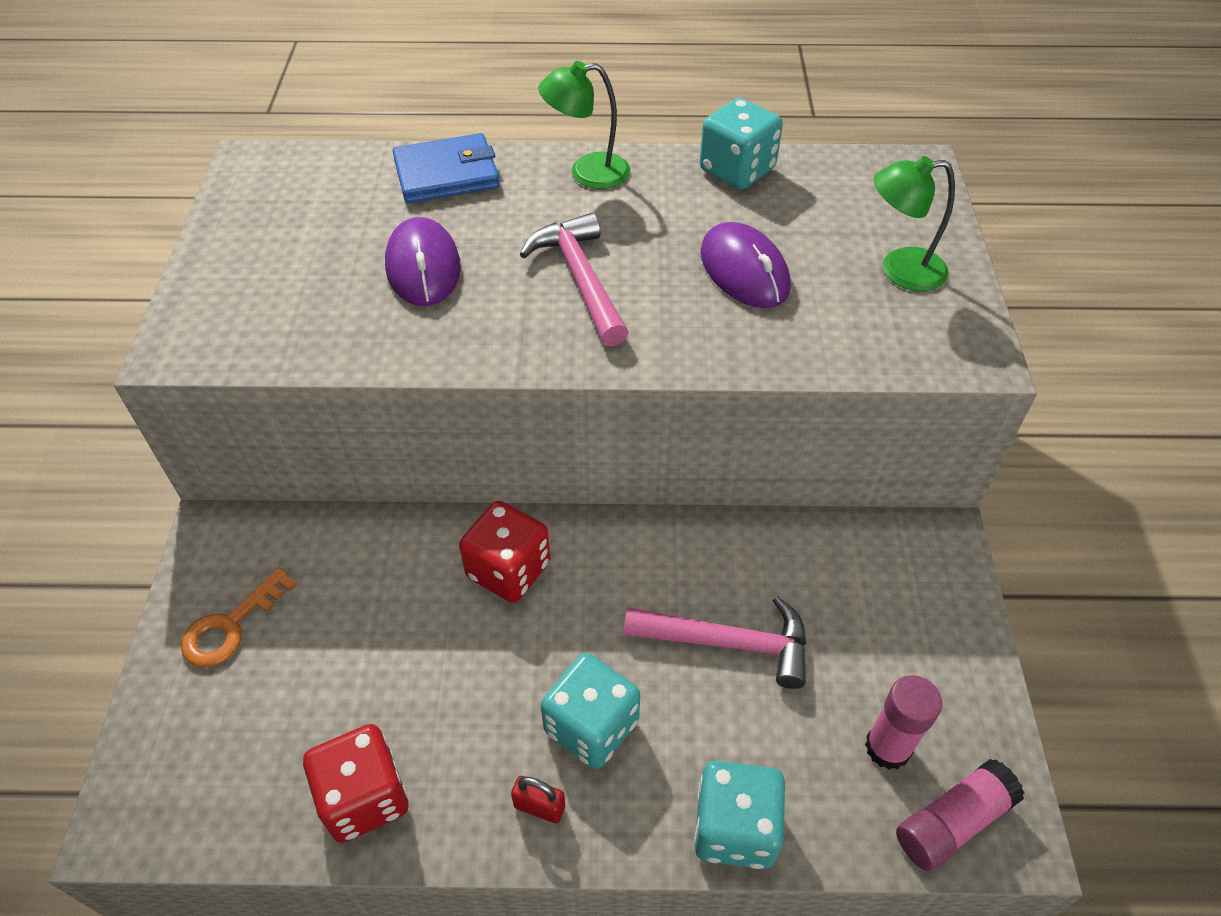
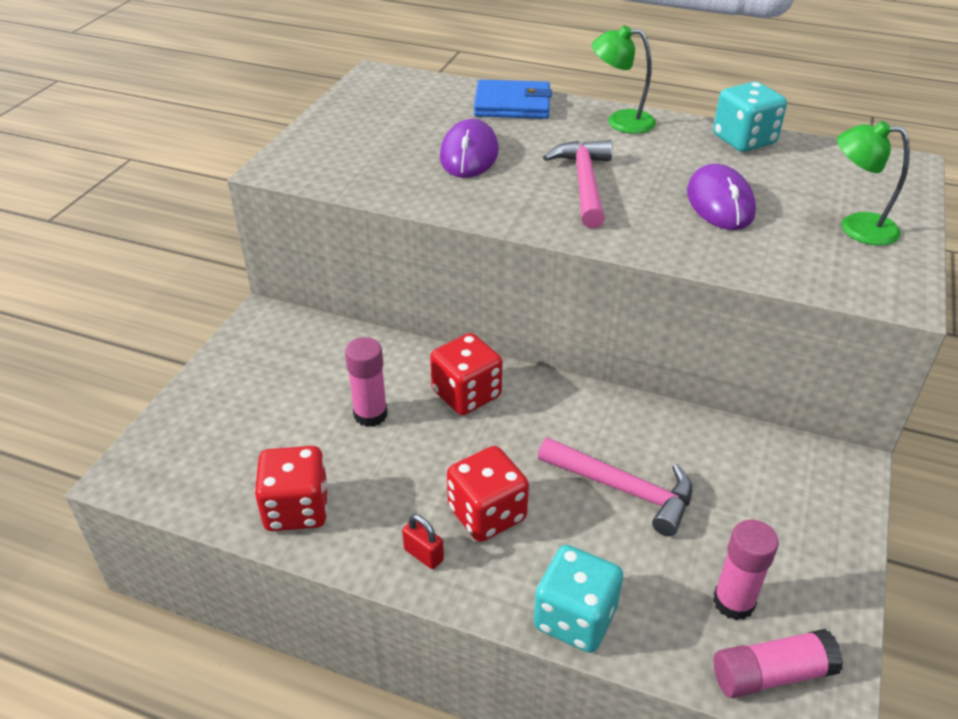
camera: 20 degrees right, 10 degrees down
(231, 626) = (250, 377): orange key -> none
(404, 634) = (370, 414): none -> pink glue stick
(591, 726) = (487, 514): turquoise dice -> red dice

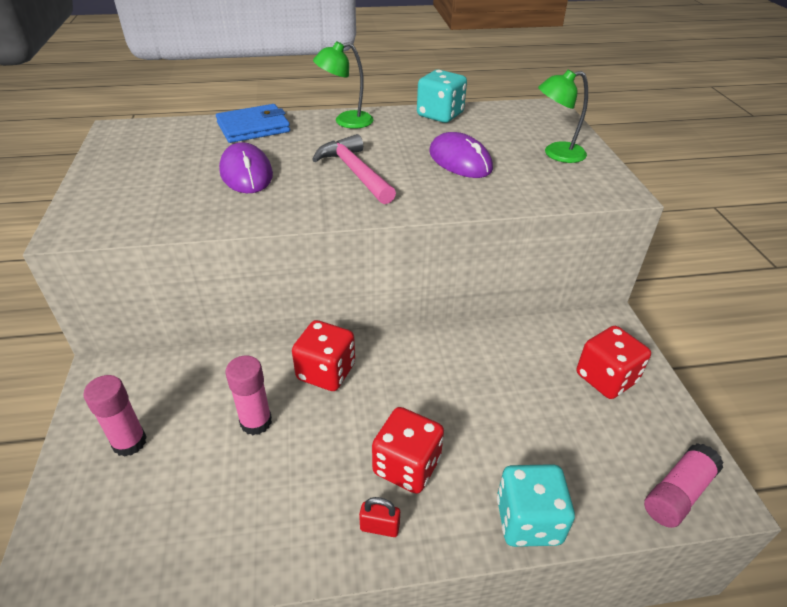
camera: 30 degrees left, 0 degrees up
(297, 509) = (241, 541): red dice -> red dice (606, 378)
(624, 489) = (491, 399): pink hammer -> none
(733, 602) = (618, 451): pink glue stick -> pink glue stick (129, 442)

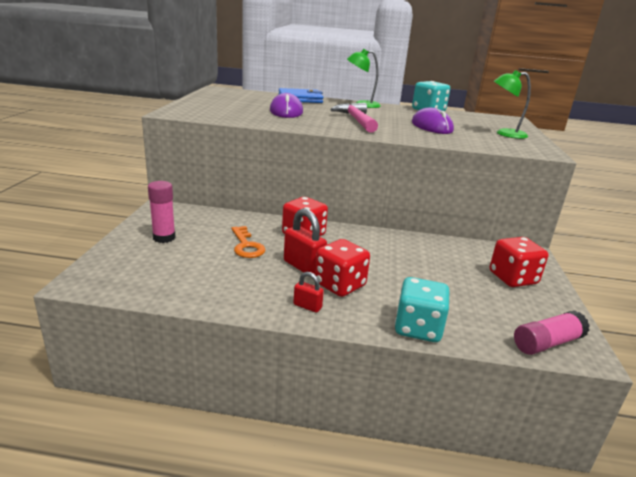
camera: 15 degrees right, 15 degrees down
(256, 422) = (246, 246): pink glue stick -> orange key
(348, 443) = (303, 267): none -> red padlock

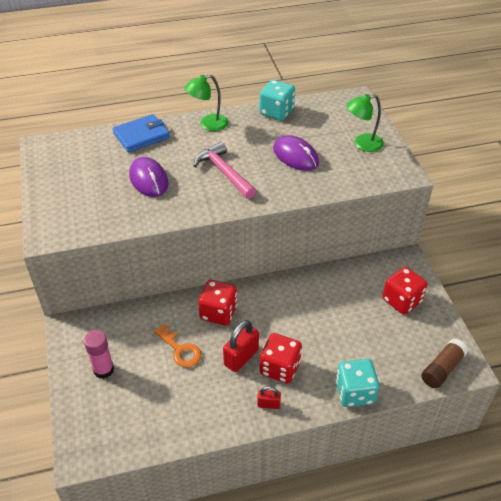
camera: 20 degrees left, 20 degrees up
(303, 267) = (241, 357): red padlock -> red padlock turned 75 degrees counterclockwise
(547, 343) = (442, 369): pink glue stick -> brown glue stick

